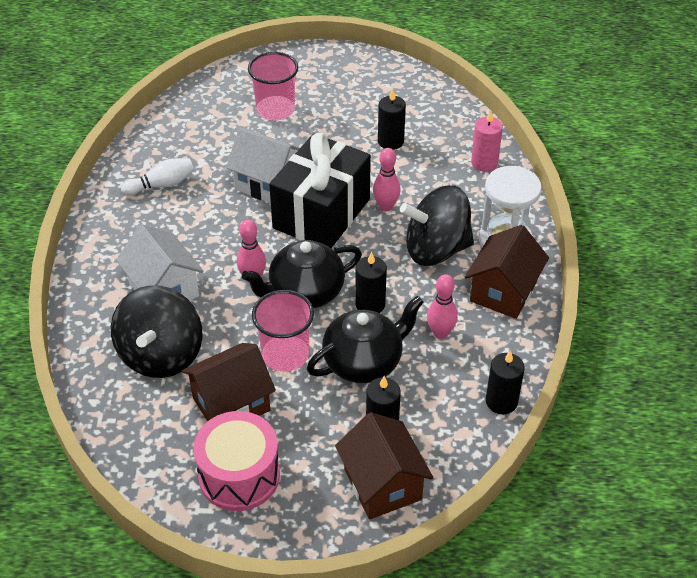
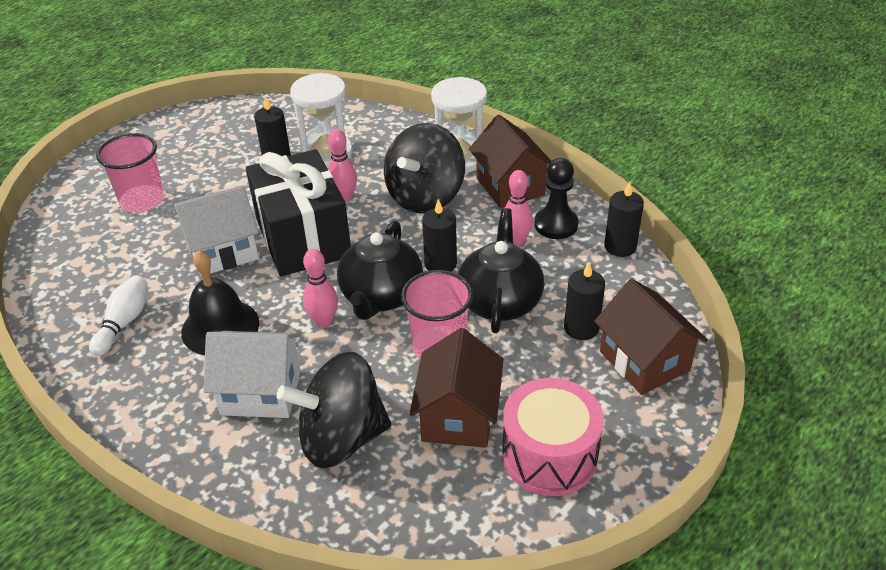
camera: 50 degrees left, 5 degrees down
(161, 354) = (341, 438): black spinning top -> black spinning top turned 120 degrees clockwise
(200, 231) = (220, 327): none -> black bell
(382, 484) = (644, 361): brown house -> brown house turned 45 degrees clockwise
(425, 163) = (326, 153): none -> white hourglass
(484, 163) = (367, 125): pink candle -> none
(486, 346) = (556, 225): none -> black pawn

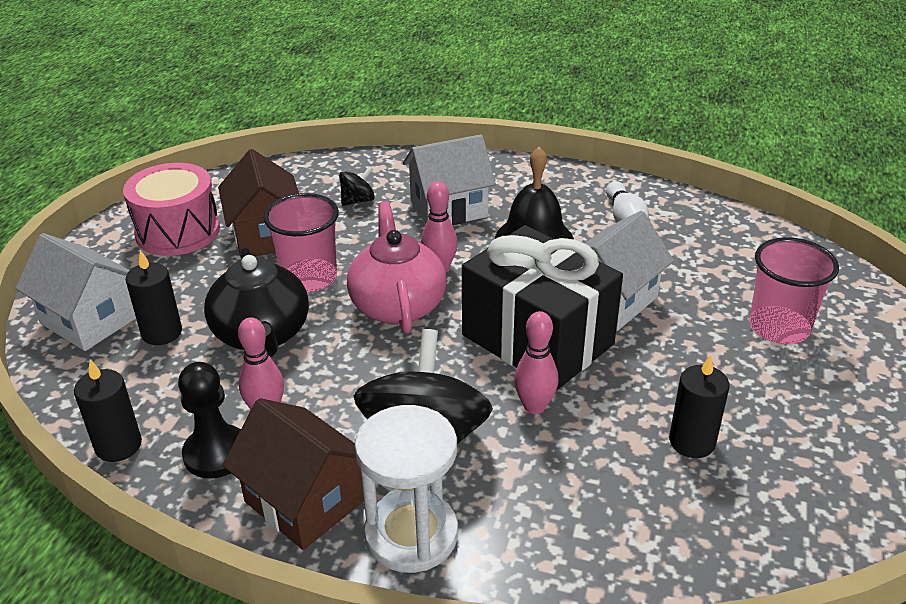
camera: 155 degrees right, 5 degrees down
(326, 153) = (628, 474): white hourglass -> none
(341, 438) = (358, 200): black spinning top -> black spinning top, size x0.43
(381, 296) = (397, 305): black teapot -> pink teapot
(440, 264) = (351, 356): black candle -> none
(644, 361) = (90, 320): brown house -> white house

